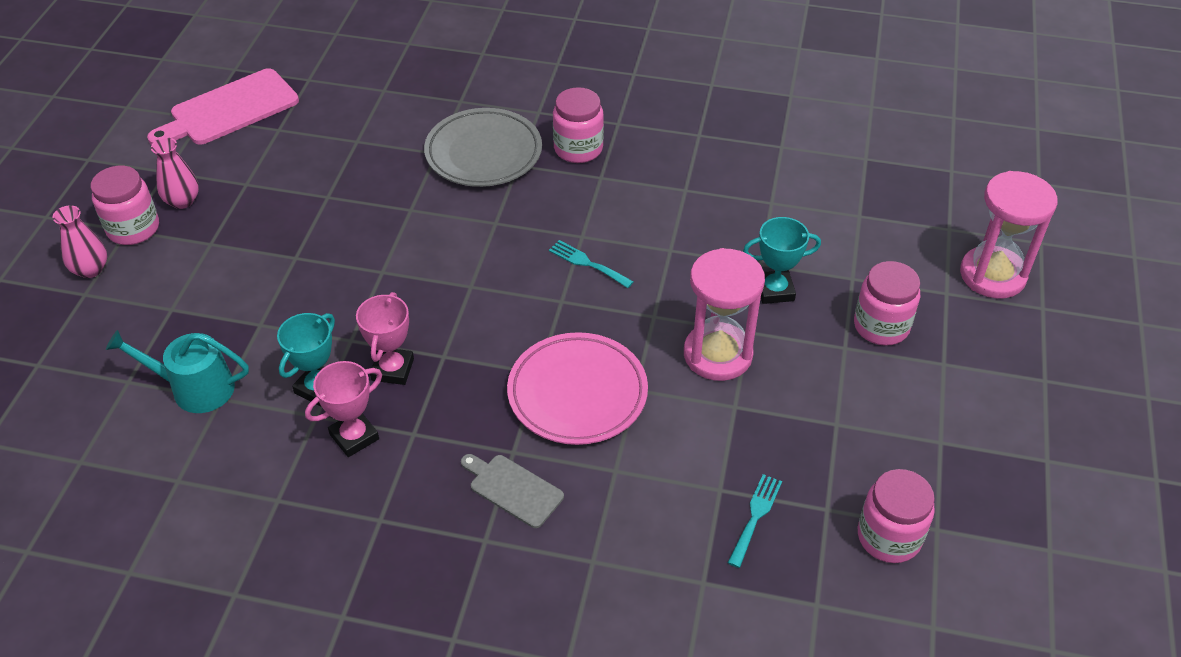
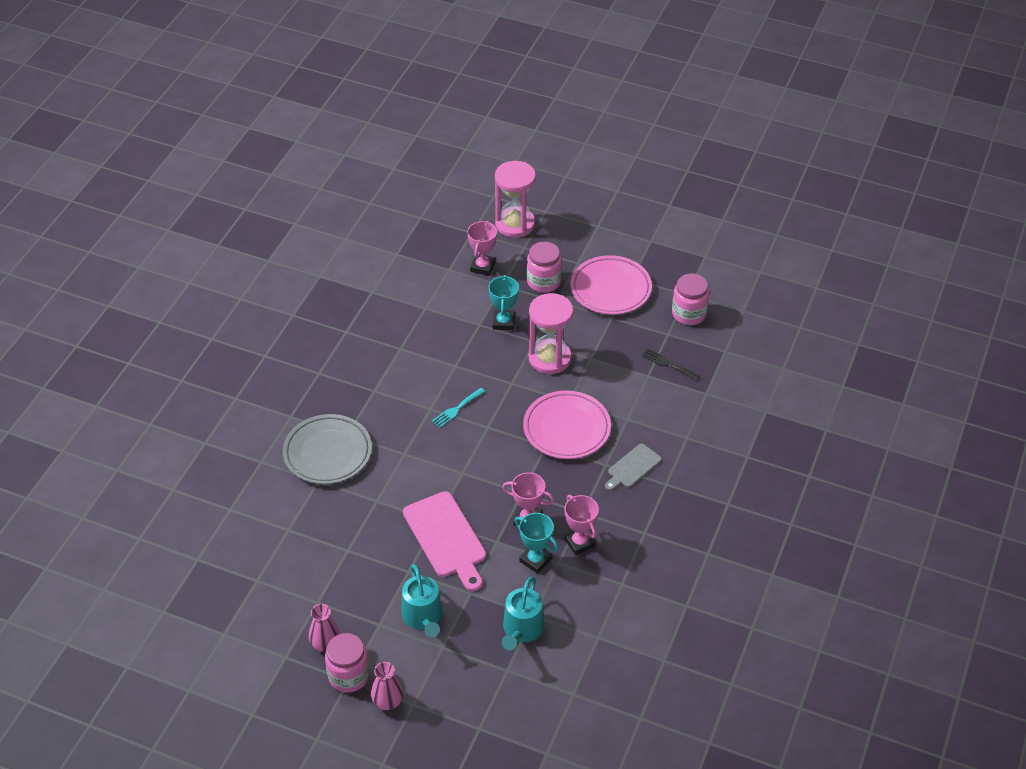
camera: 80 degrees left, 0 degrees up
(220, 283) = (423, 617): none -> turquoise watering can
(229, 110) = (219, 614): pink cutting board -> pink cutting board (446, 538)
(578, 149) = (340, 398): pink jar -> none
(755, 516) = (668, 364): turquoise fork -> black fork
(881, 251) = (483, 267): none -> pink trophy
(902, 415) = (610, 289): none -> pink plate

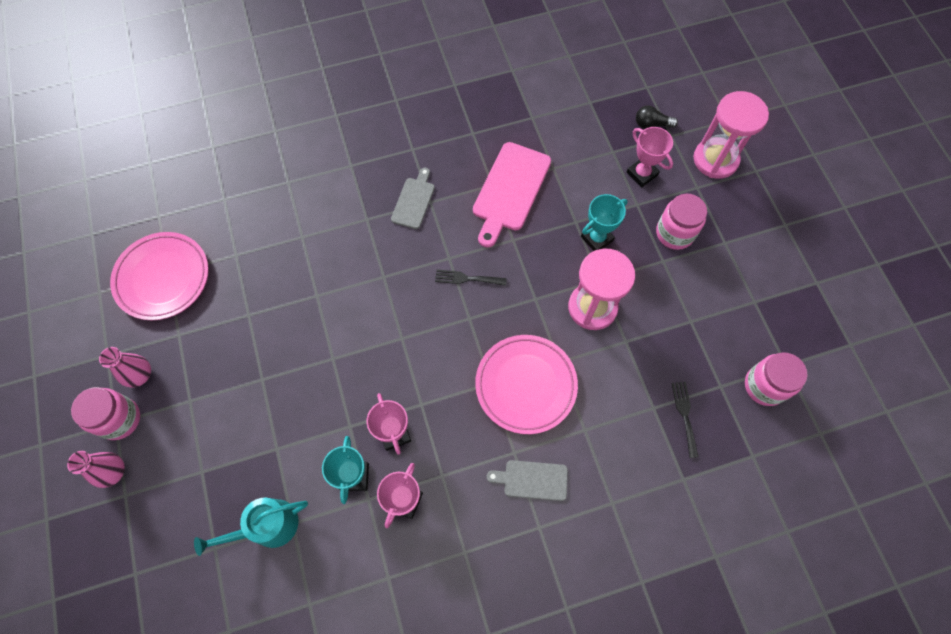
camera: 50 degrees right, 20 degrees up
(327, 453) = (336, 220): grey plate -> none
(363, 399) = (414, 201): none -> grey cutting board
(423, 617) = (222, 430): turquoise watering can -> none
(446, 538) = (320, 382): pink cutting board -> pink cutting board (510, 190)
(451, 235) = (651, 124): none -> black light bulb
(456, 409) = (466, 278): turquoise fork -> black fork
(483, 267) = (642, 174): pink trophy -> pink trophy turned 75 degrees clockwise
(610, 289) = (723, 294): pink plate -> pink plate (163, 278)

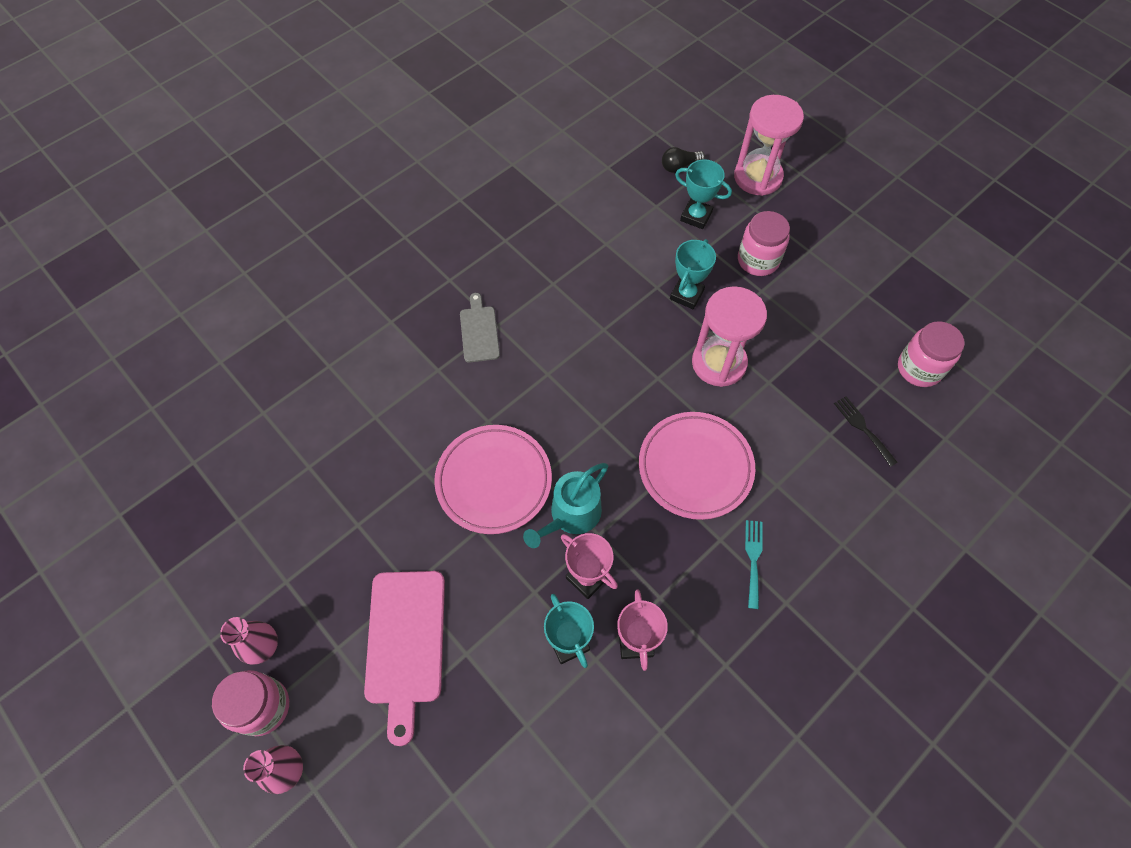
camera: 25 degrees left, 5 degrees down
(163, 278) = (234, 527): pink plate -> pink plate (494, 481)
(268, 526) = (501, 741): turquoise watering can -> turquoise watering can (571, 515)
(466, 278) = (577, 387): black fork -> none
(510, 190) = (574, 282): pink cutting board -> pink cutting board (406, 643)
(532, 480) = (753, 559): grey cutting board -> turquoise fork
(642, 174) = (696, 216): pink trophy -> turquoise trophy

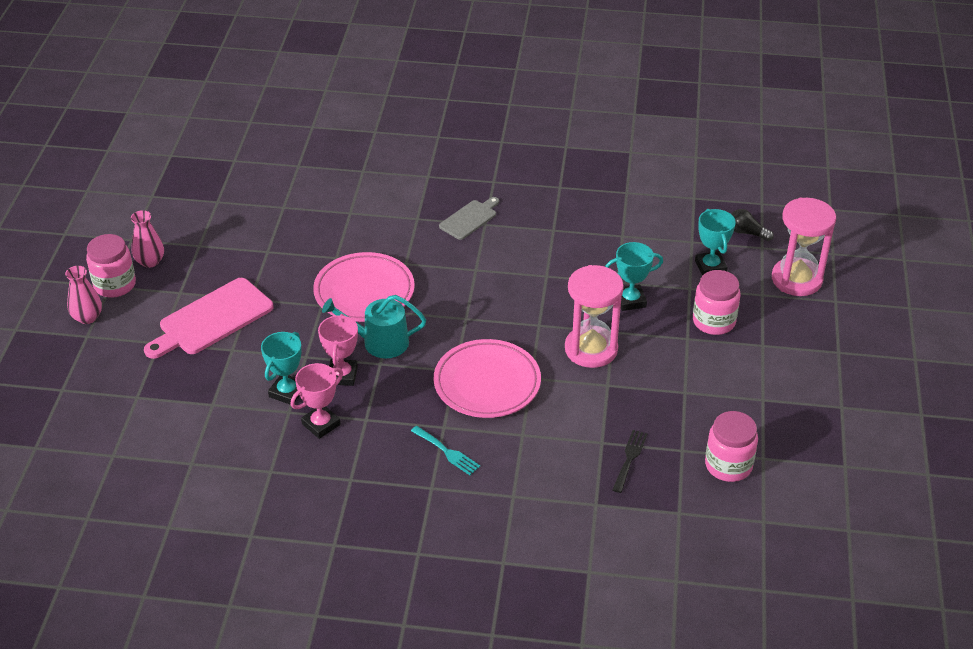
camera: 50 degrees right, 20 degrees down
(753, 559) = (447, 452): turquoise fork -> turquoise fork turned 75 degrees clockwise

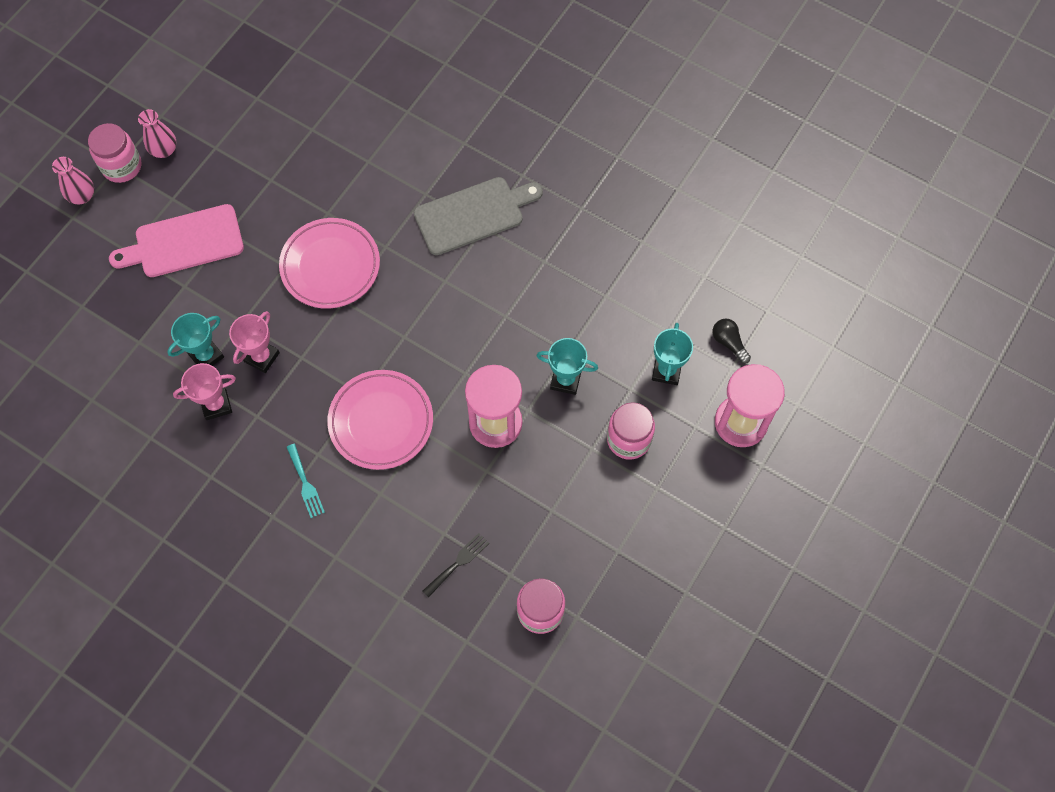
camera: 25 degrees right, 25 degrees up
(380, 342) = (313, 332): turquoise watering can -> none
(469, 219) = (473, 214): grey cutting board -> grey cutting board, size x1.74

